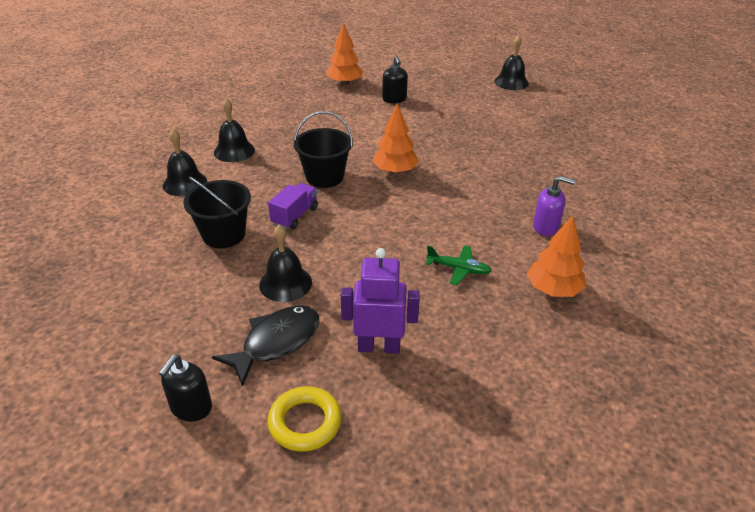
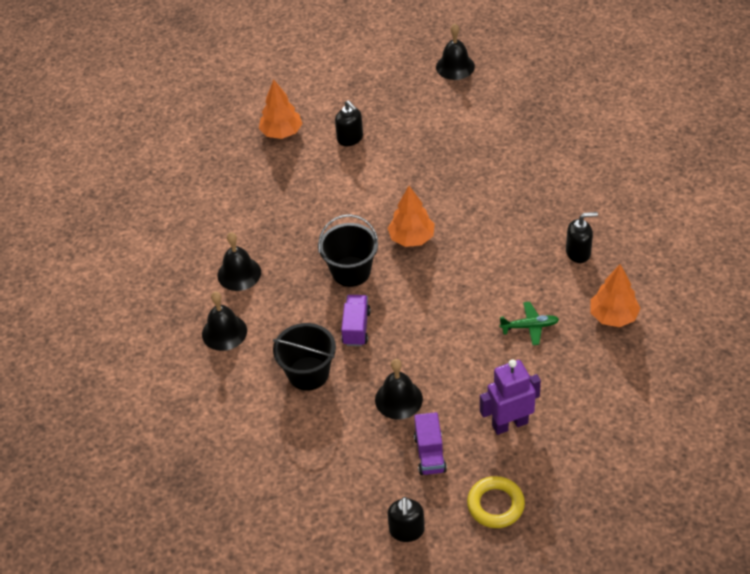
camera: 20 degrees left, 10 degrees up
(276, 342) = (430, 454): black fish -> purple truck
(546, 227) = (578, 252): purple soap dispenser -> black soap dispenser

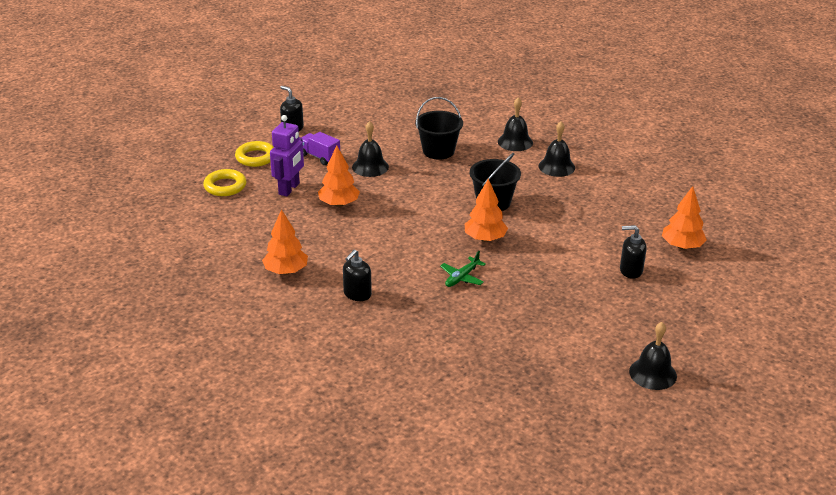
camera: 130 degrees right, 15 degrees down
(356, 328) = (444, 181): purple truck -> none
(485, 367) = (339, 204): none -> orange tree
(529, 326) = (337, 236): green plane -> green plane (462, 277)
(570, 477) = (225, 186): none -> yellow ring

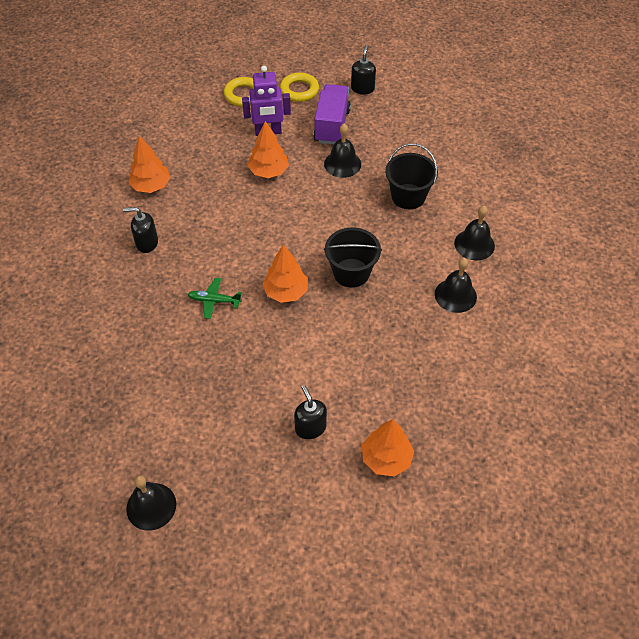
camera: 60 degrees right, 20 degrees up
(319, 157) = (332, 126): purple truck -> purple truck, size x1.53

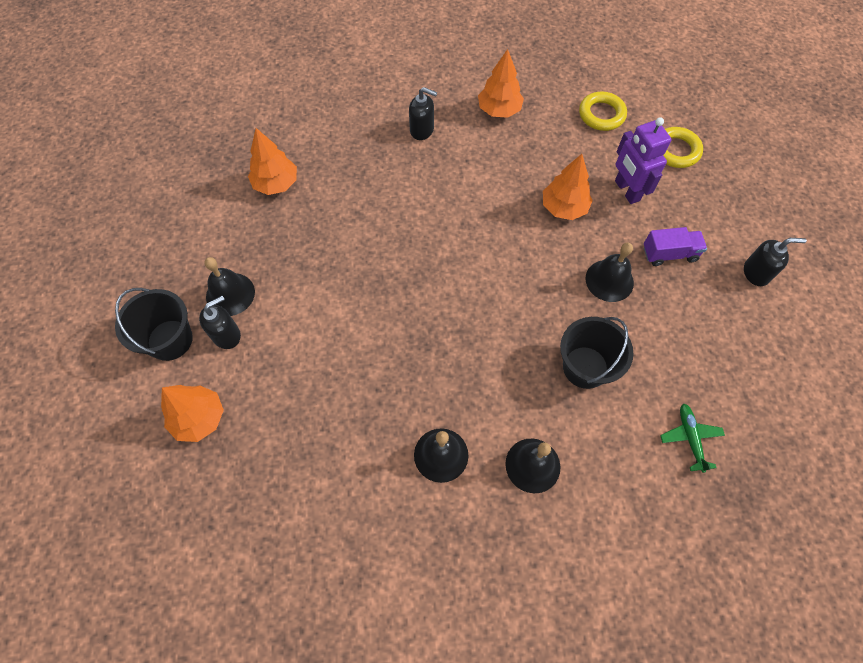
camera: 75 degrees right, 10 degrees up
(147, 243) = (422, 130): black soap dispenser -> black soap dispenser turned 120 degrees clockwise
(151, 506) = (127, 224): black bell -> black bell (230, 294)
(214, 301) = (365, 208): green plane -> green plane (690, 438)
(286, 292) = (395, 269): orange tree -> orange tree (276, 184)
(299, 90) = (714, 204): yellow ring -> yellow ring (601, 114)
(332, 126) = (669, 254): purple truck -> purple truck, size x0.65
(351, 273) = (441, 328): black bucket -> black bucket (170, 340)

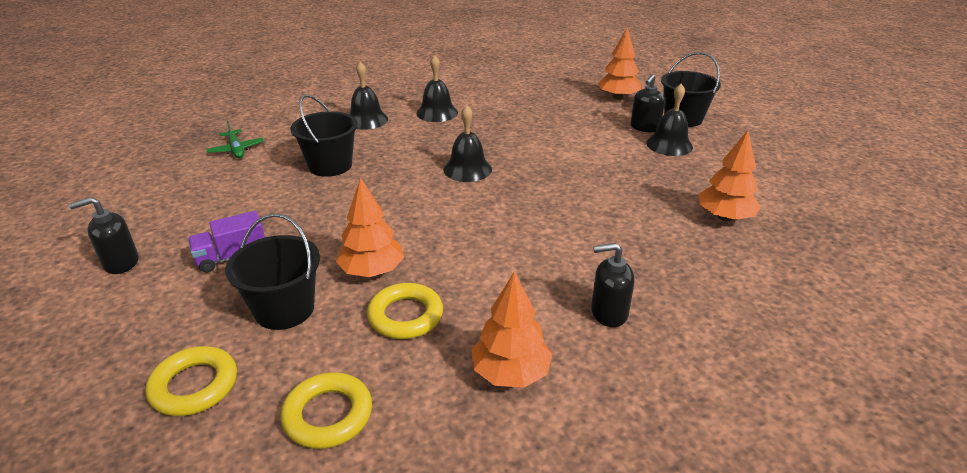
camera: 160 degrees right, 30 degrees down
(548, 163) = (405, 316): none -> yellow ring
(609, 280) = (308, 221): black bell -> black bell (467, 169)
(626, 191) = (284, 309): purple robot -> black bucket

